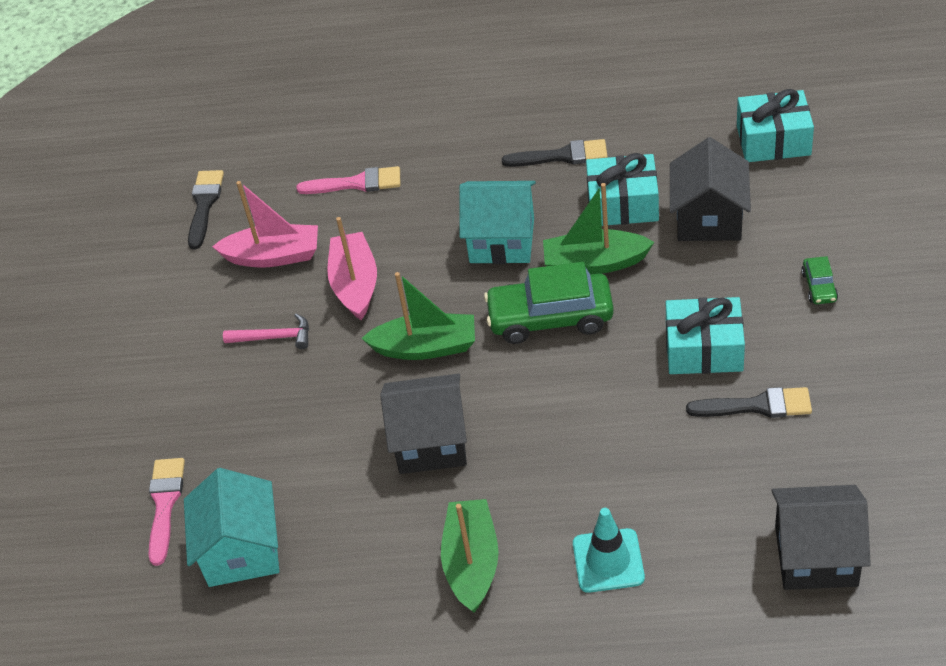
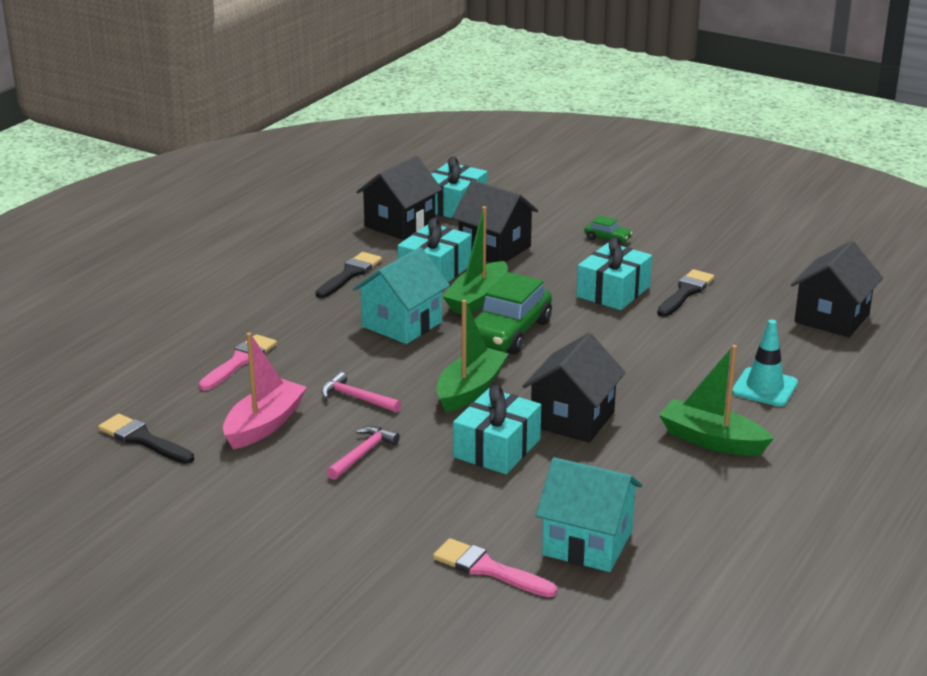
camera: 65 degrees left, 20 degrees down
(344, 416) = (497, 448): none -> turquoise gift
(355, 284) = (356, 398): pink boat -> pink hammer
(692, 129) = (400, 224): none -> black house

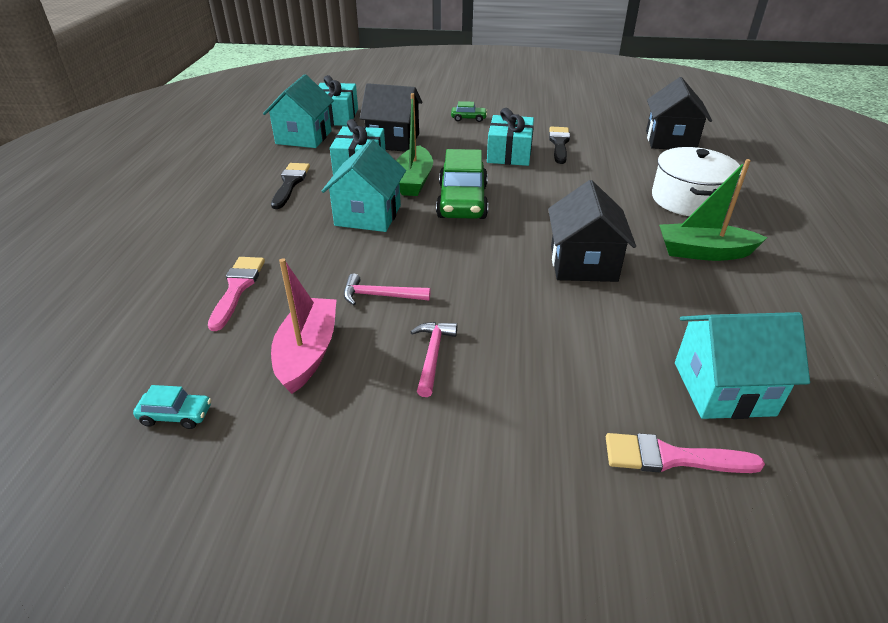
camera: 25 degrees left, 10 degrees up
(143, 440) = (176, 415): black brush -> turquoise car
(400, 224) = (304, 137): black house -> turquoise house
(470, 390) = (475, 260): green boat -> none
(497, 448) = (549, 310): turquoise gift -> none
(764, 388) = (688, 199): turquoise traffic cone -> white pot

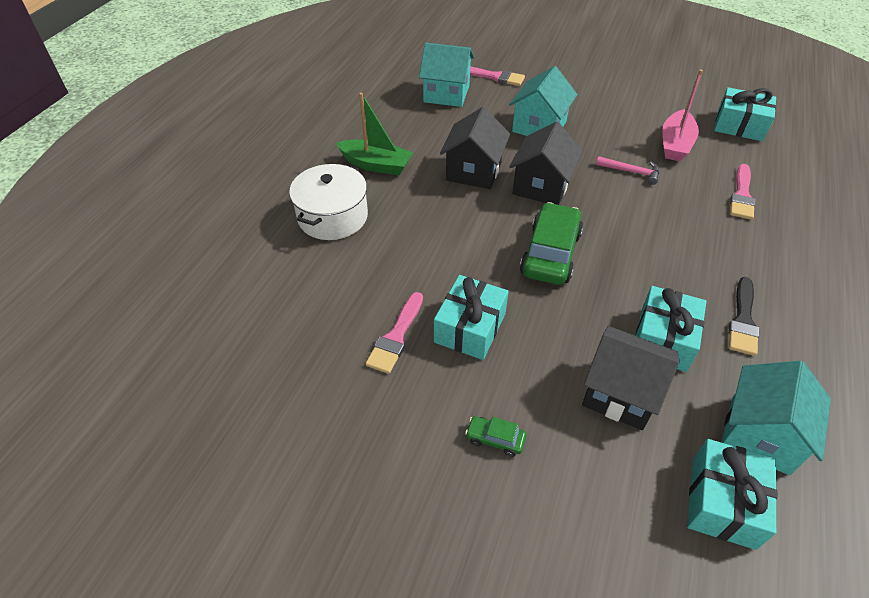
camera: 165 degrees left, 10 degrees up
(176, 415) = (739, 126): turquoise car -> turquoise gift
(368, 215) = (646, 252): turquoise house -> turquoise house (539, 126)
(414, 181) = (597, 297): green boat -> none
(432, 355) = (598, 131): pink hammer -> none
(559, 143) = (396, 336): black brush -> pink brush
(670, 140) = (253, 313): black house -> black house (541, 186)

